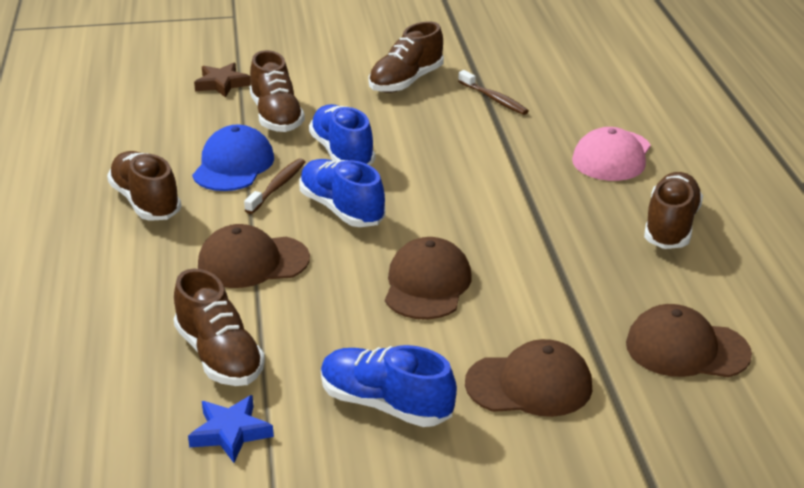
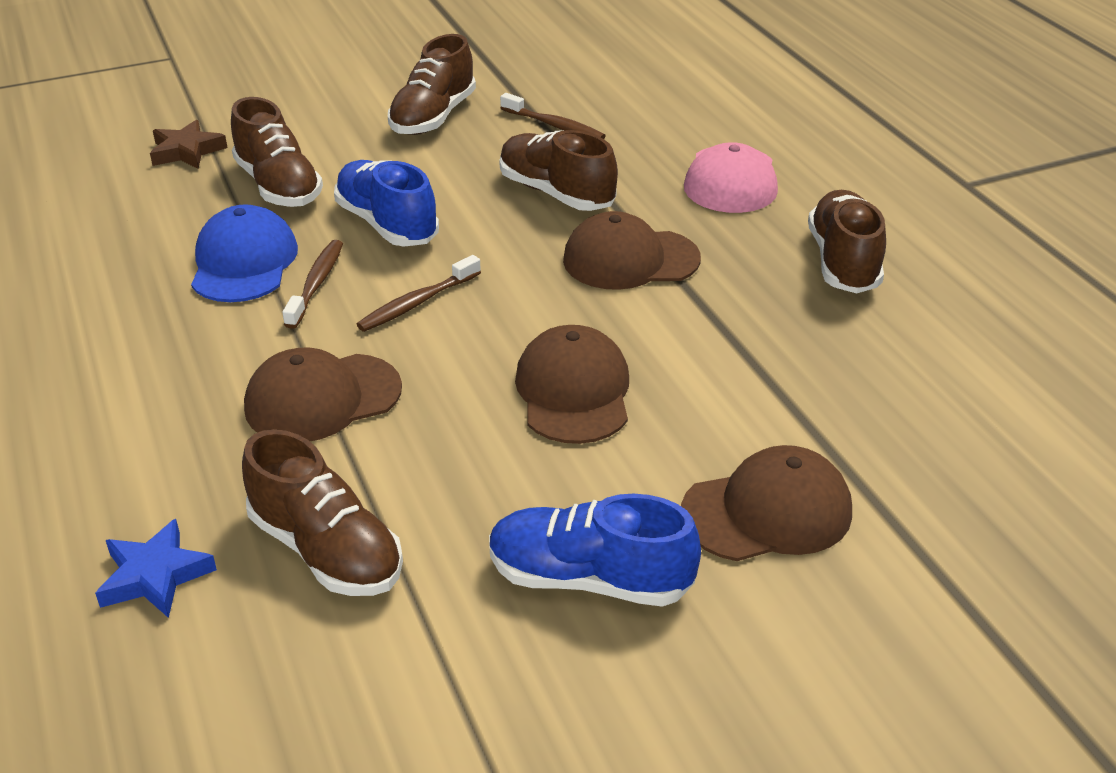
camera: 15 degrees left, 5 degrees up
(146, 202) = (136, 334): brown shoe -> brown shoe (556, 193)
(230, 433) = (386, 669): blue star -> blue star (155, 576)
(342, 209) = (417, 303): blue shoe -> brown toothbrush
(686, 349) = (938, 423): brown cap -> brown cap (630, 259)

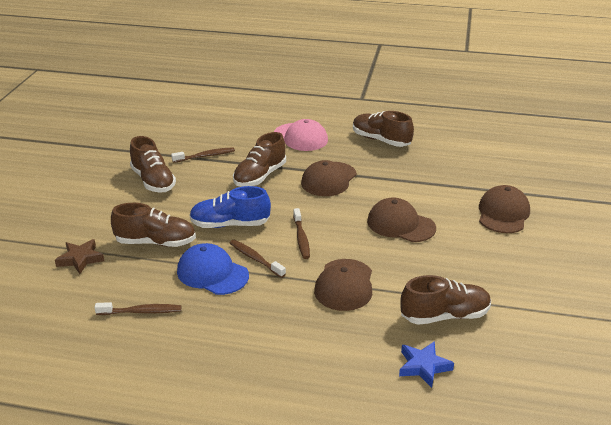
camera: 55 degrees left, 5 degrees down
(105, 246) = (141, 312): none -> brown toothbrush
(556, 193) = (260, 176): brown shoe -> brown shoe turned 45 degrees counterclockwise
(589, 579) = (508, 262): blue shoe -> none

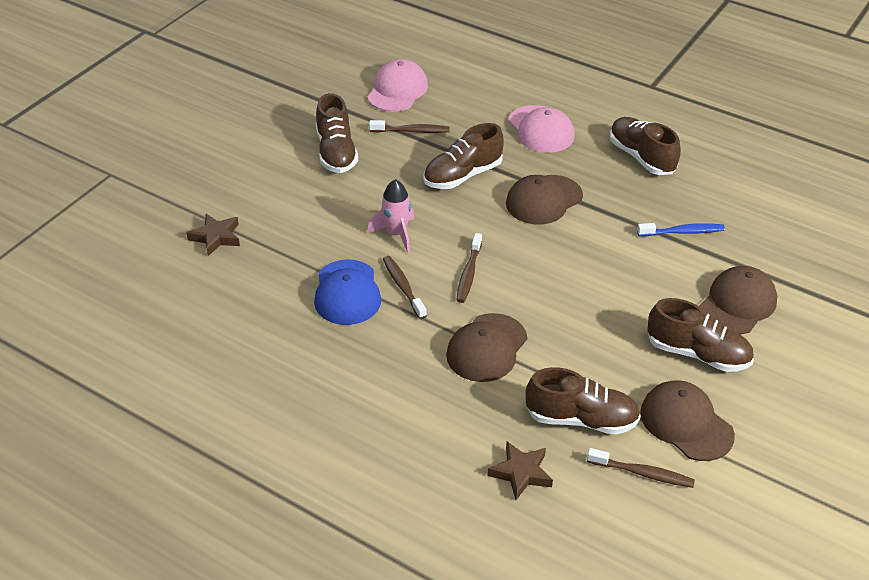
camera: 20 degrees right, 10 degrees up
(141, 312) = (252, 320): brown toothbrush -> brown toothbrush (643, 473)
(156, 242) = (304, 236): brown shoe -> brown shoe (697, 354)
(180, 133) = (397, 90): none -> pink cap
(212, 273) = (347, 293): blue cap -> blue cap turned 150 degrees counterclockwise
(230, 224) = (396, 234): blue shoe -> pink rocket
(400, 224) = (597, 286): brown cap -> brown cap (686, 423)
(423, 366) = (521, 473): blue star -> brown star
(438, 178) = (683, 232): none -> blue toothbrush

